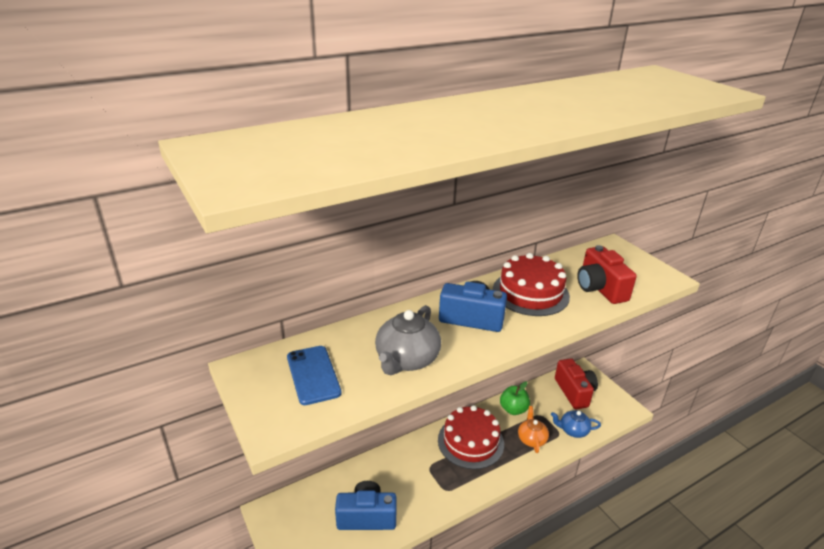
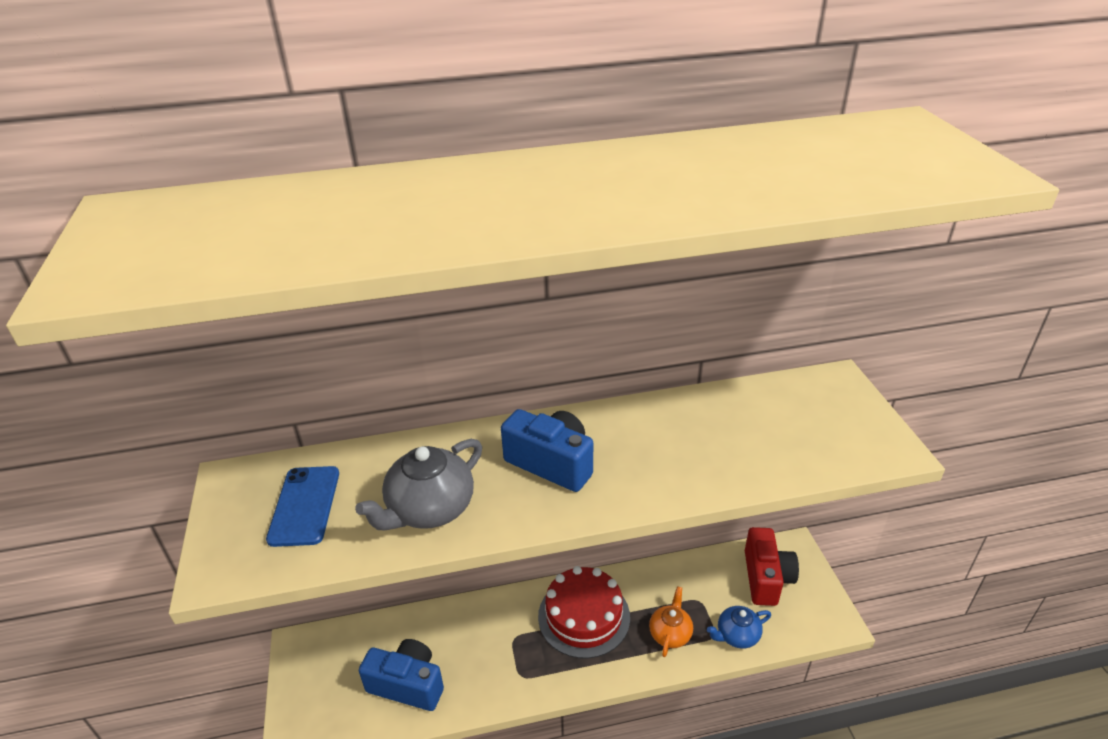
camera: 20 degrees right, 5 degrees up
(513, 409) = (664, 583): green apple -> none
(530, 293) = (659, 438): red cake -> none
(573, 430) = (737, 635): blue teapot -> blue teapot turned 45 degrees counterclockwise
(600, 288) = (770, 450): red camera -> none

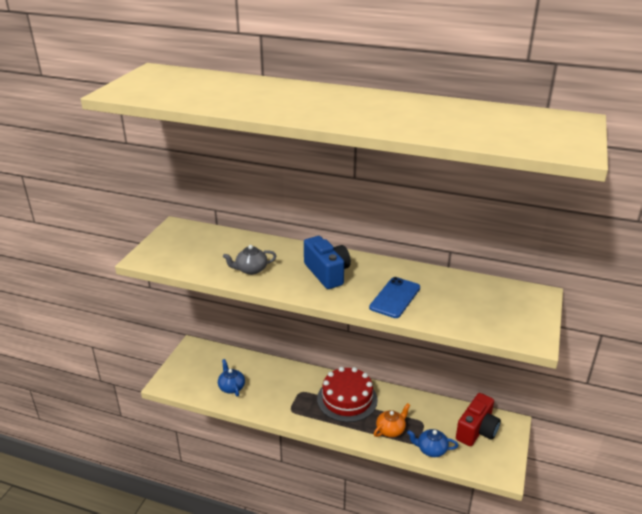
camera: 30 degrees right, 5 degrees down
(305, 505) = (198, 248): blue phone -> blue phone (395, 298)
(407, 684) = (231, 387): blue camera -> blue teapot
(429, 509) = (251, 269): grey teapot -> grey teapot, size x0.63

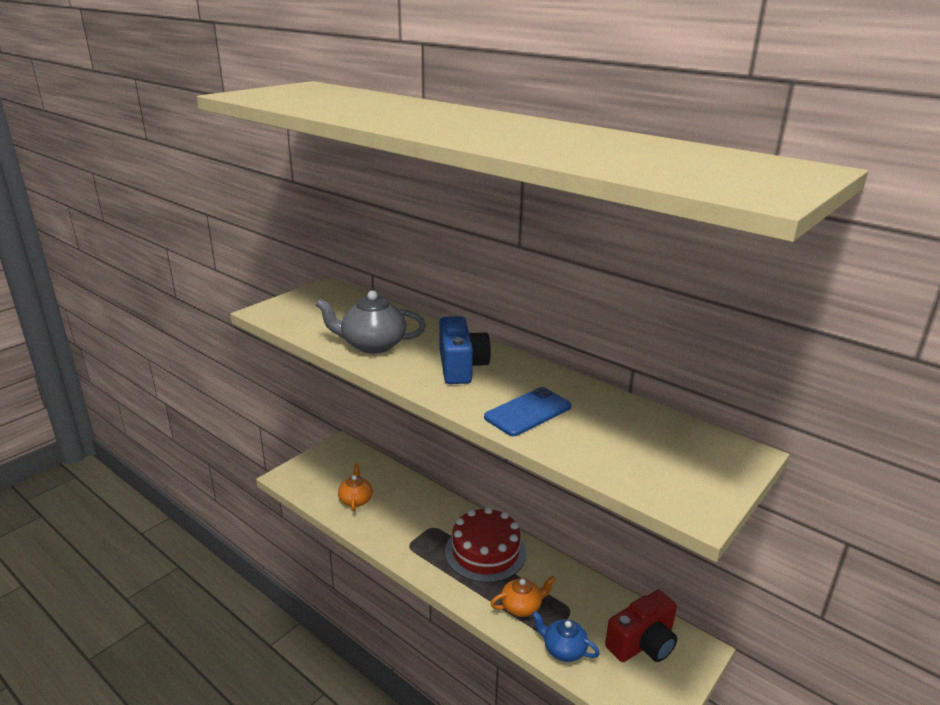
camera: 20 degrees right, 5 degrees down
(231, 387) = (356, 500): blue teapot -> orange teapot
(251, 269) = (372, 345): grey teapot -> grey teapot, size x1.58

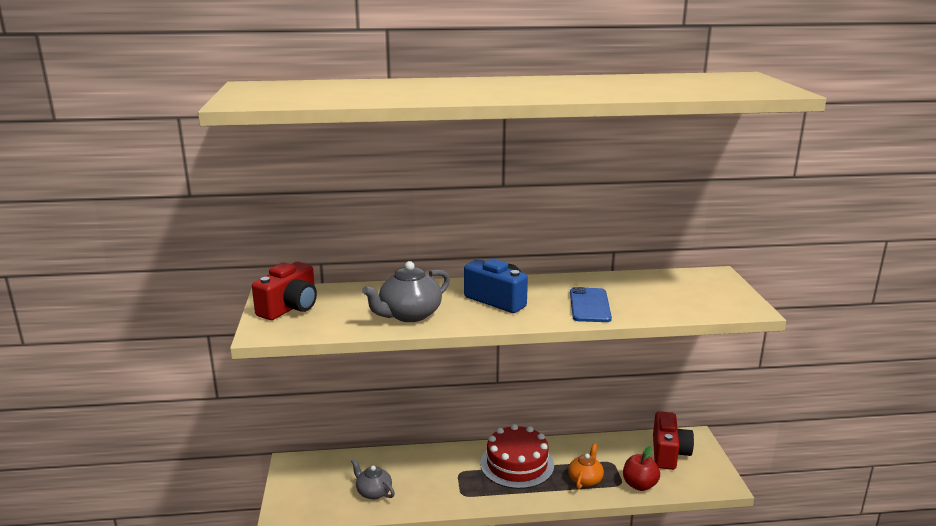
camera: 45 degrees left, 5 degrees down
(314, 302) = (290, 308): none -> red camera
(356, 500) = (373, 492): orange teapot -> grey teapot
(563, 649) = (639, 485): blue teapot -> red apple

